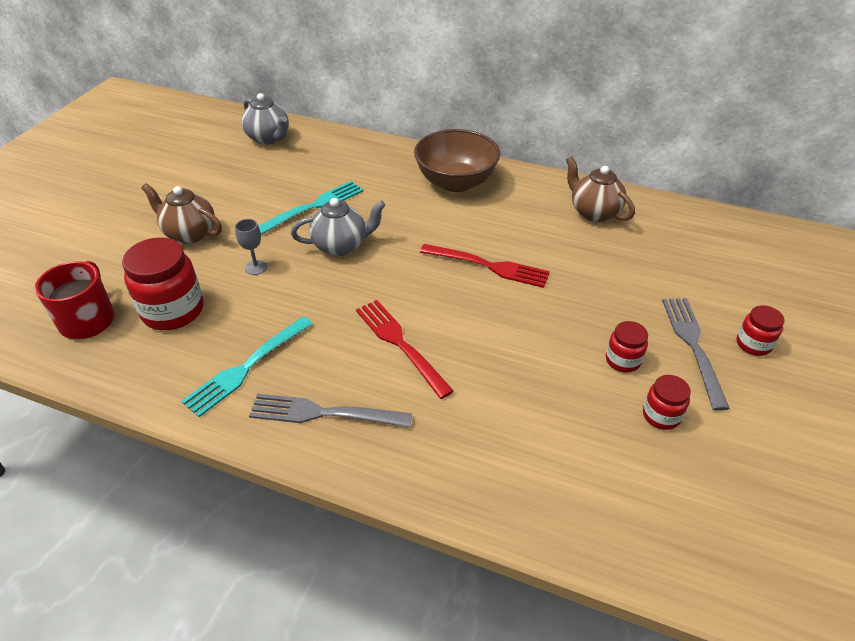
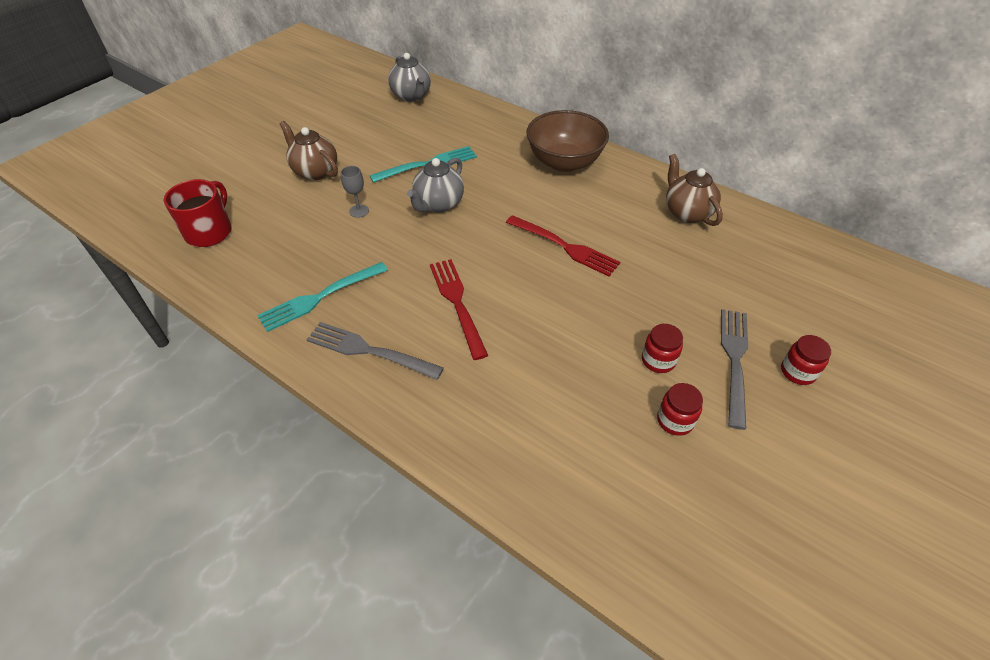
camera: 15 degrees right, 5 degrees up
(173, 311) = (278, 236): red jar -> none
(341, 246) = (438, 204): grey teapot -> grey teapot turned 120 degrees clockwise

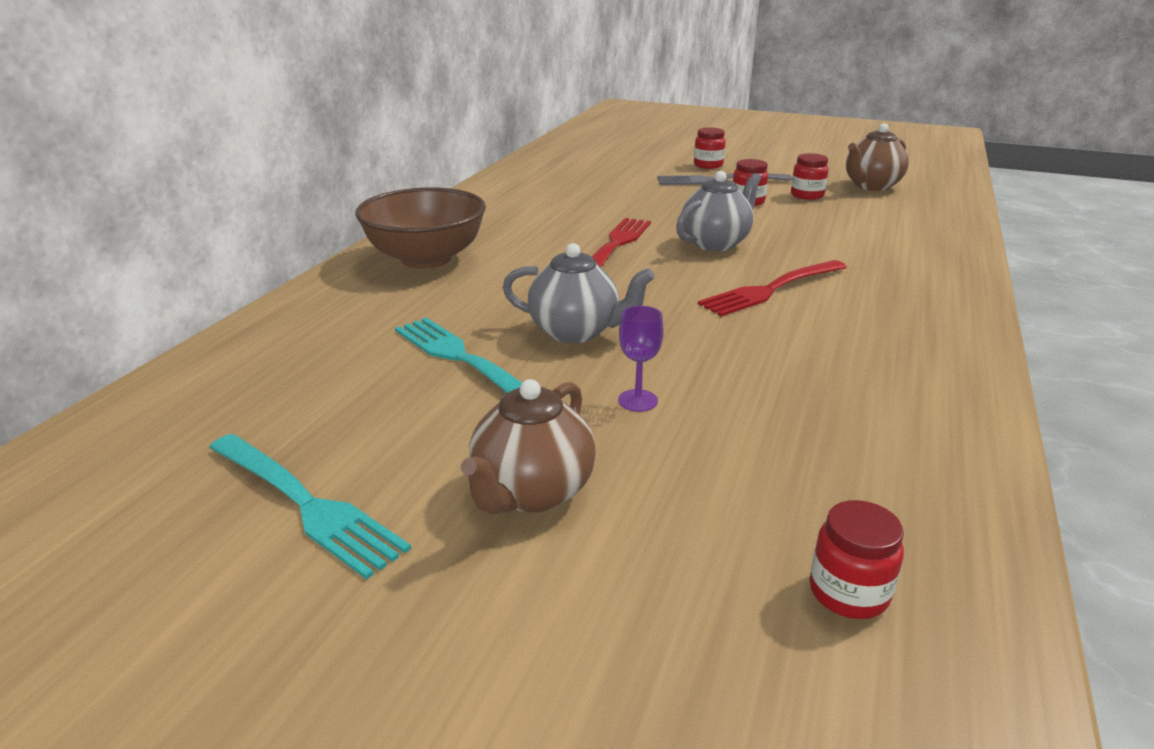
camera: 105 degrees left, 20 degrees down
(209, 231) = (848, 593): red mug -> red jar
(320, 297) = (868, 386): turquoise fork -> turquoise fork (305, 504)
(359, 211) = (638, 400): grey goblet -> purple goblet
(369, 351) = (909, 328): grey fork -> none
(411, 96) = (167, 428): grey teapot -> grey teapot (715, 243)
(687, 212) = (514, 198): brown teapot -> brown teapot (871, 186)

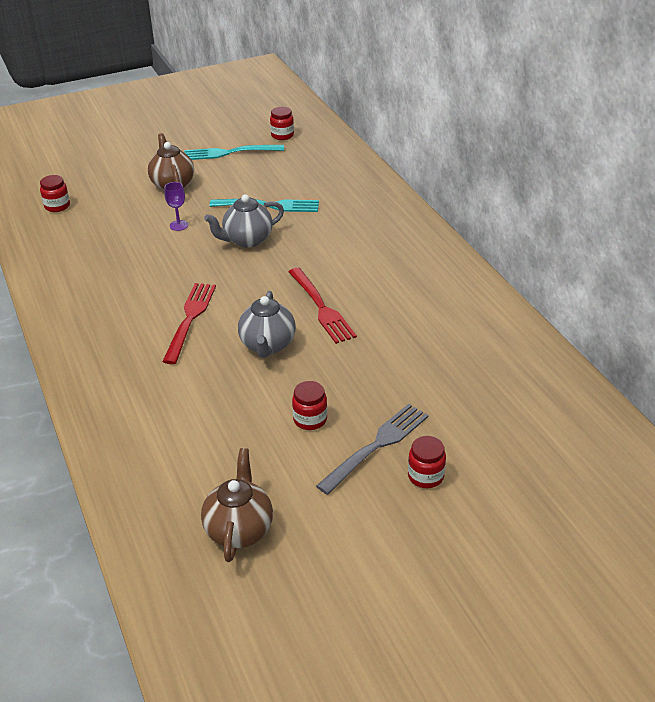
camera: 135 degrees right, 10 degrees up
(426, 259) = (393, 239): brown bowl -> none
(807, 195) = (277, 465): red jar -> red jar (282, 135)

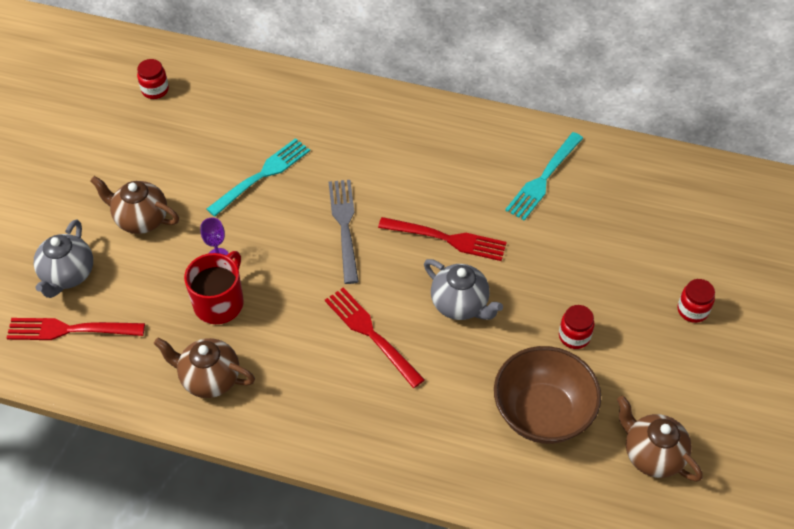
camera: 50 degrees left, 15 degrees up
(57, 206) = (70, 330): red jar -> red fork
(75, 274) = (209, 379): none -> brown teapot
(142, 245) = (219, 302): none -> red mug
(213, 441) = (542, 413): none -> brown bowl
(229, 153) = (137, 145): turquoise fork -> turquoise fork (543, 178)
(247, 240) = (298, 224): grey teapot -> grey teapot (68, 275)
(376, 446) = (638, 316): grey fork -> grey fork (344, 226)

